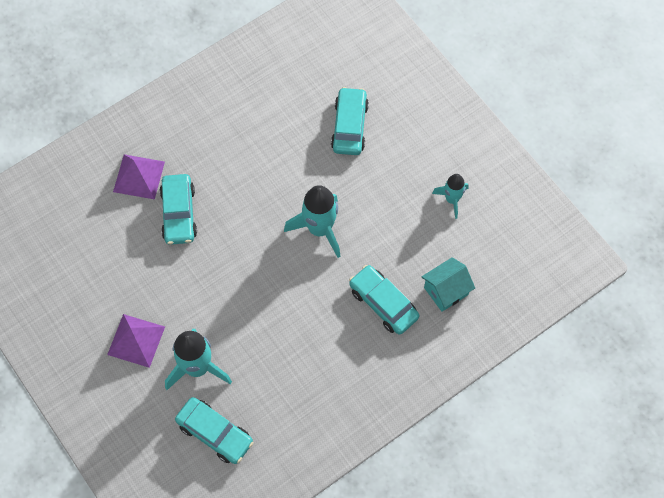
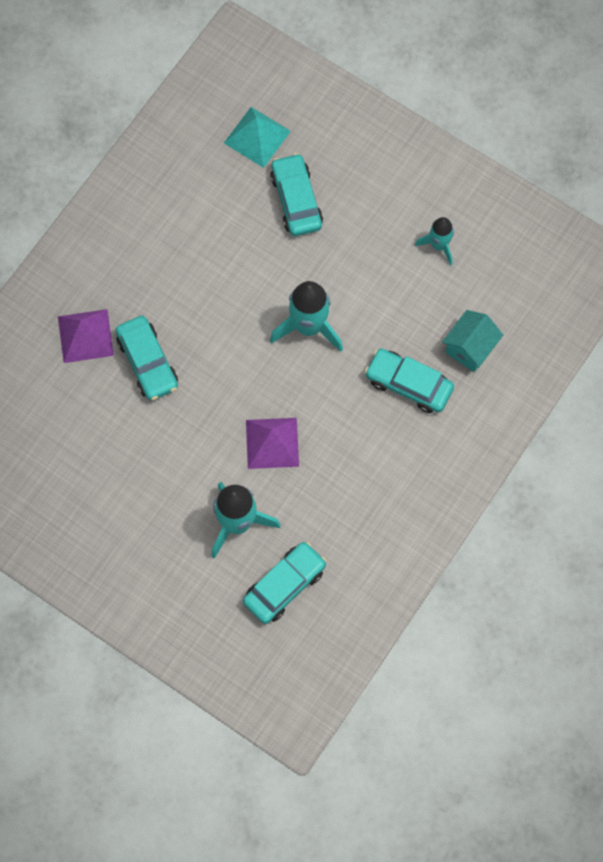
camera: 20 degrees left, 5 degrees up
(136, 340) = (158, 517): purple pyramid -> purple pyramid (272, 443)
(215, 433) = (284, 585): turquoise car -> turquoise car turned 60 degrees counterclockwise
(338, 67) = (257, 137): none -> turquoise pyramid

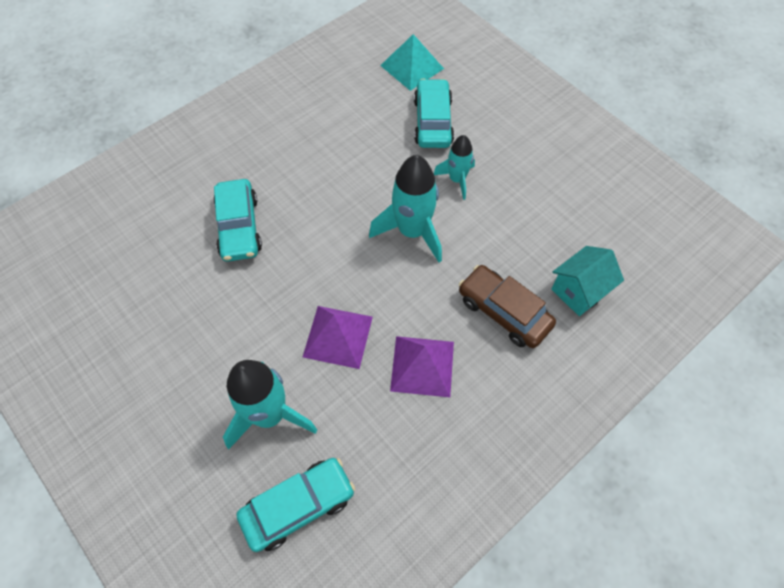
camera: 15 degrees right, 10 degrees down
(85, 336) = (189, 190): purple pyramid -> purple pyramid (422, 366)
(408, 384) = (504, 312): turquoise car -> brown car
(439, 245) = (564, 188): turquoise rocket -> turquoise rocket (457, 180)

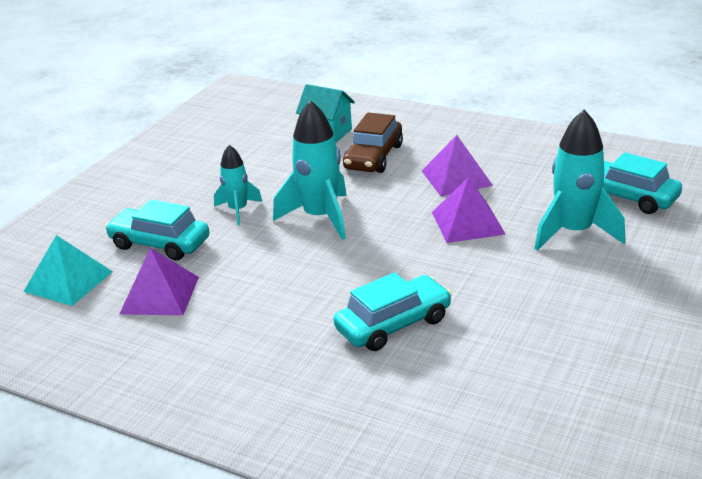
camera: 110 degrees left, 30 degrees down
(363, 110) = (160, 295): none -> purple pyramid
(433, 122) = (160, 244): turquoise car -> turquoise car turned 45 degrees clockwise

